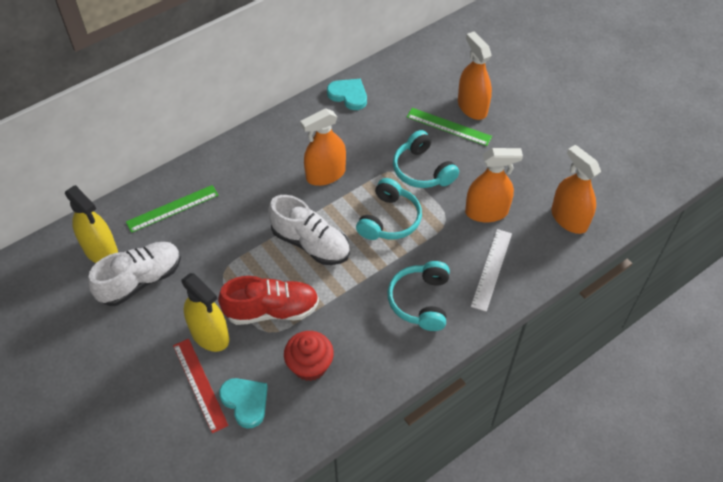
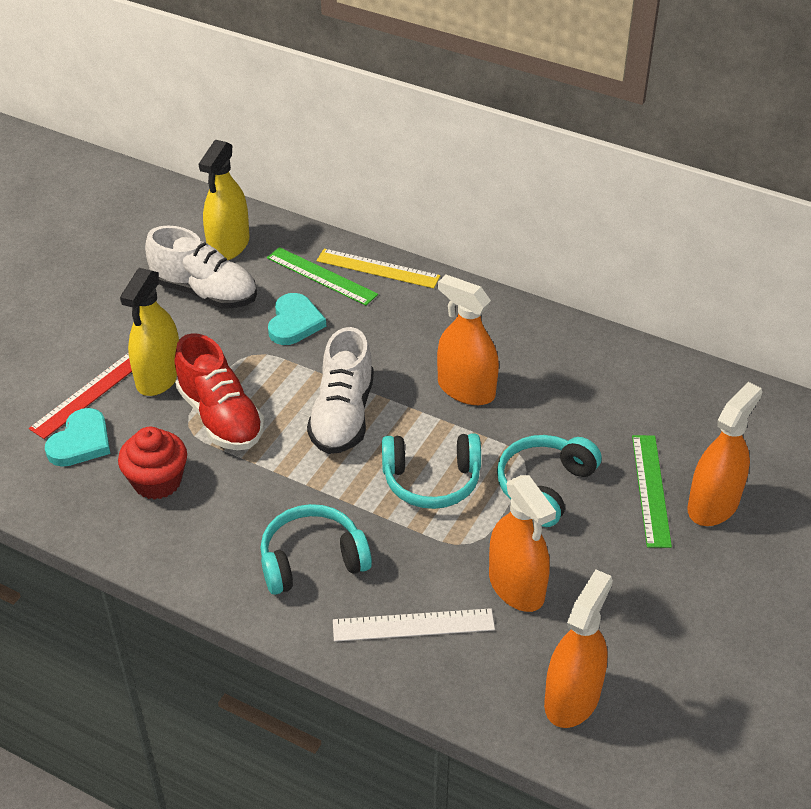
camera: 65 degrees right, 10 degrees down
(187, 176) = (378, 269): none -> yellow ruler
(348, 95) = (624, 362): turquoise heart -> turquoise heart (294, 323)

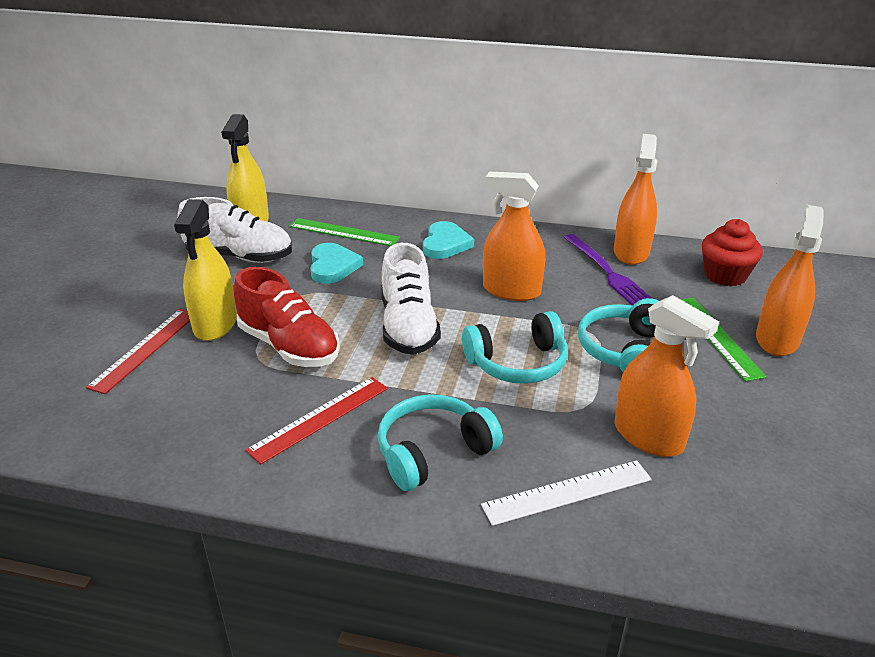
camera: 15 degrees left, 10 degrees down
(81, 442) = (147, 390): turquoise heart -> turquoise heart (445, 244)
(157, 481) = (241, 411): red cupcake -> red cupcake (725, 275)
(224, 504) = (320, 418): none -> red ruler
(378, 269) = (391, 221): yellow ruler -> none
(572, 698) = (767, 528): orange spray bottle -> orange spray bottle (631, 252)
(580, 383) = (607, 271): none -> purple fork

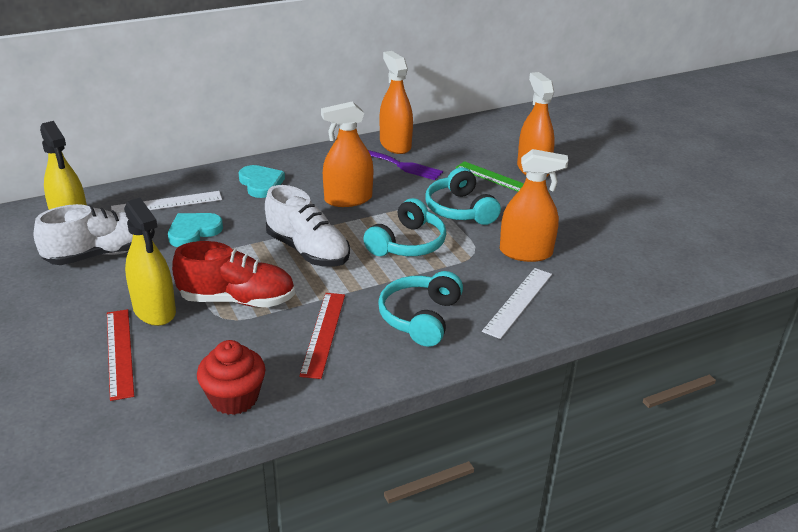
camera: 40 degrees left, 0 degrees up
(333, 266) = (193, 232): turquoise heart -> turquoise heart turned 90 degrees counterclockwise
(344, 232) = (167, 203): green ruler -> white ruler
(725, 275) = (466, 140): red cupcake -> red cupcake (234, 398)

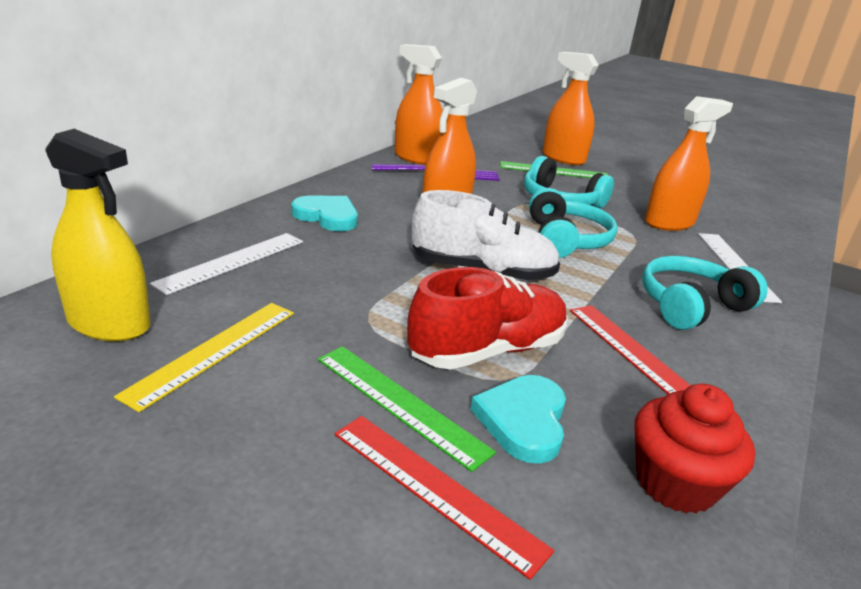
camera: 35 degrees left, 5 degrees down
(101, 254) = (213, 351): white shoe -> yellow ruler
(154, 310) = (400, 403): yellow spray bottle -> green ruler
(193, 232) = (315, 286): turquoise heart -> turquoise heart (523, 421)
(420, 318) = (691, 306): turquoise headphones -> turquoise headphones turned 75 degrees clockwise

